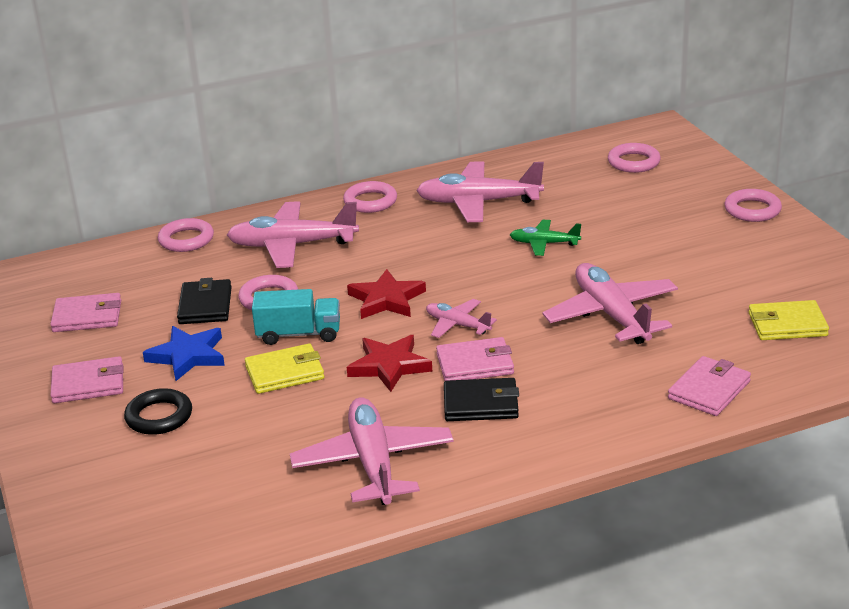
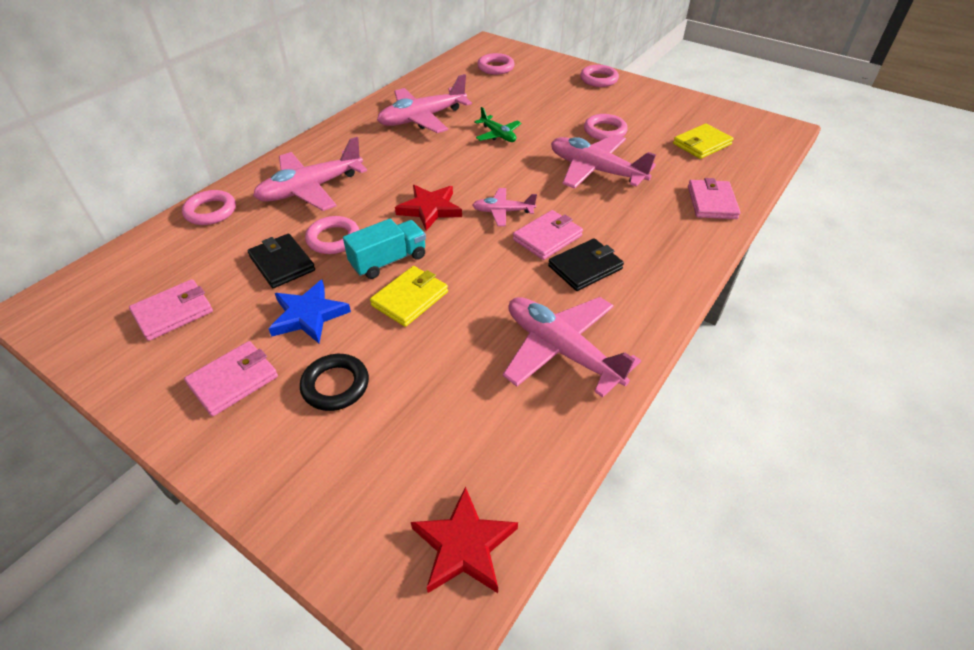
camera: 35 degrees left, 15 degrees up
(370, 201) = (341, 138): pink ring -> pink ring (605, 131)
(389, 366) = (487, 262): red star -> red star (464, 545)
(544, 244) = (498, 135): green plane -> green plane turned 105 degrees counterclockwise

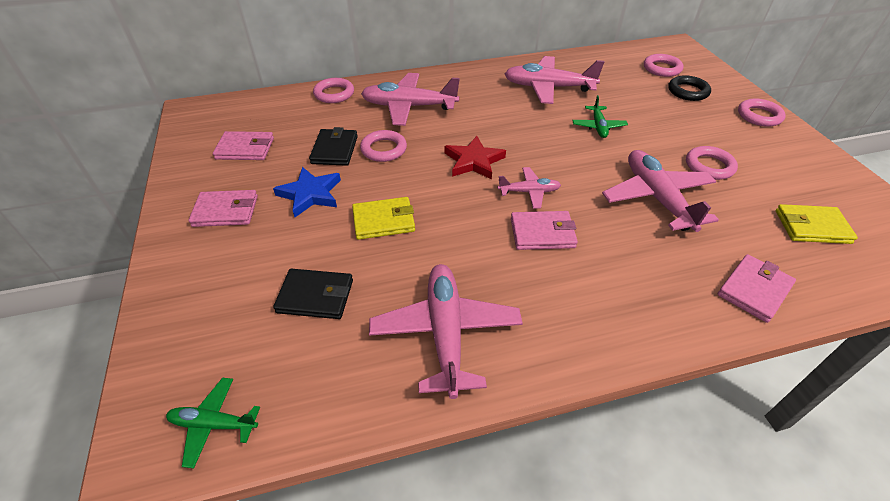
camera: 40 degrees right, 0 degrees up
(335, 385) = (272, 252): black ring -> black ring (688, 91)
(388, 261) = (401, 184): turquoise truck -> none
(464, 545) = (214, 424): red star -> green plane
(503, 212) = (529, 192): pink plane -> pink plane turned 135 degrees clockwise
(585, 267) = (546, 277): black wallet -> black wallet (315, 296)

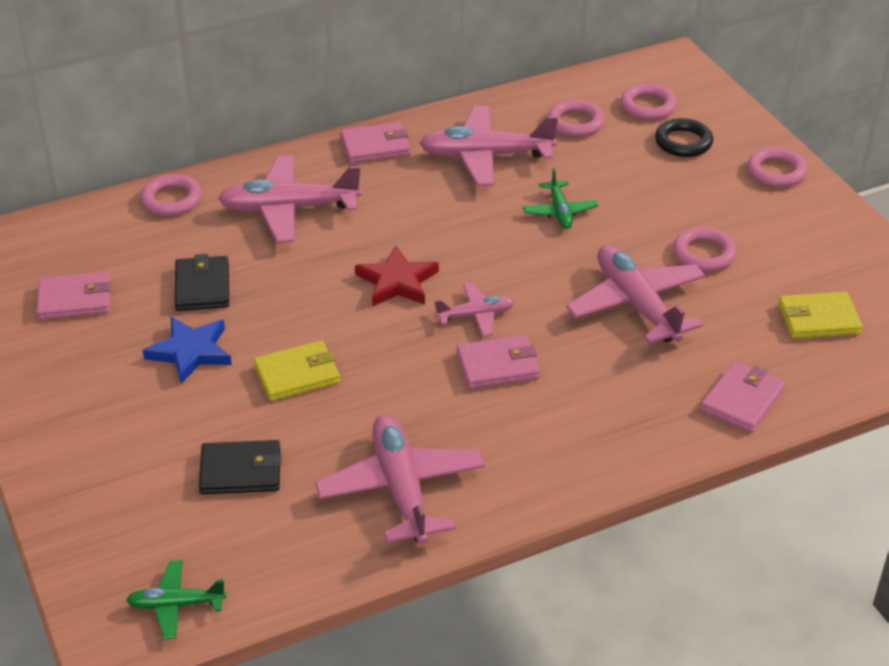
camera: 10 degrees left, 5 degrees down
(225, 211) = (86, 387): pink wallet -> pink wallet (375, 146)
(383, 149) = (270, 278): pink ring -> pink ring (575, 123)

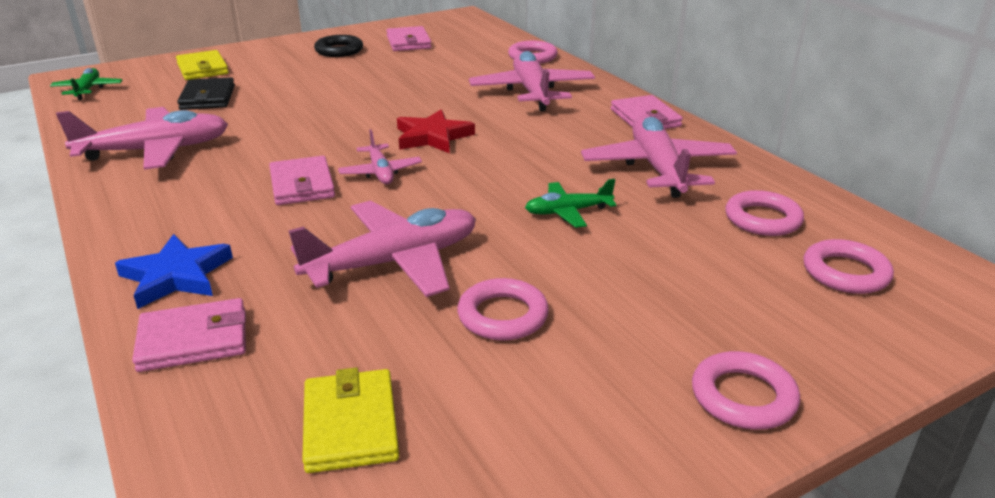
camera: 85 degrees right, 10 degrees down
(190, 352) = (346, 75): blue star -> blue star (176, 276)
(202, 287) = (423, 73): black wallet -> none
(297, 374) = (311, 108): yellow wallet -> yellow wallet (202, 69)
(683, 142) = (771, 302): black ring -> black ring (339, 50)
(742, 400) = (193, 340): pink wallet -> pink wallet turned 45 degrees counterclockwise

